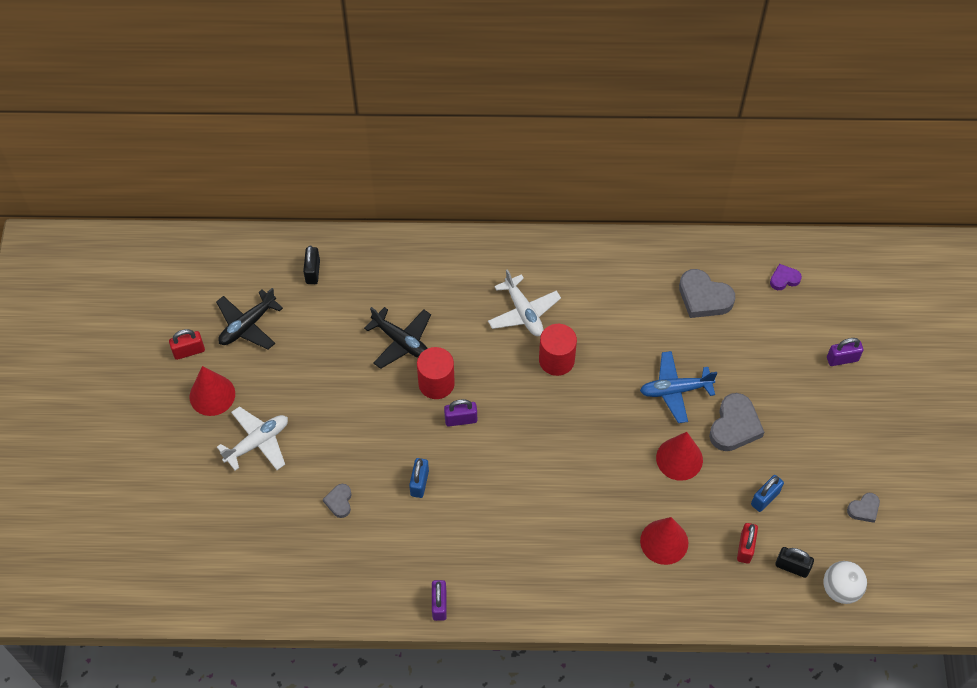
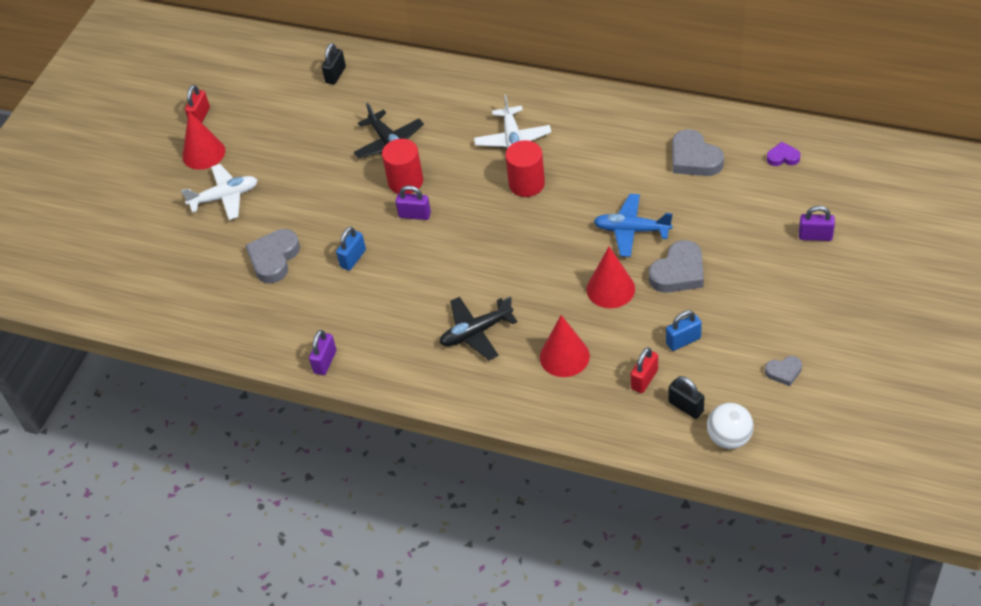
camera: 25 degrees right, 10 degrees down
(189, 351) = (200, 116): red padlock -> red padlock turned 75 degrees counterclockwise
(247, 325) = (259, 106): black plane -> black plane (476, 332)
(339, 502) = (274, 258): grey heart -> grey heart, size x1.84

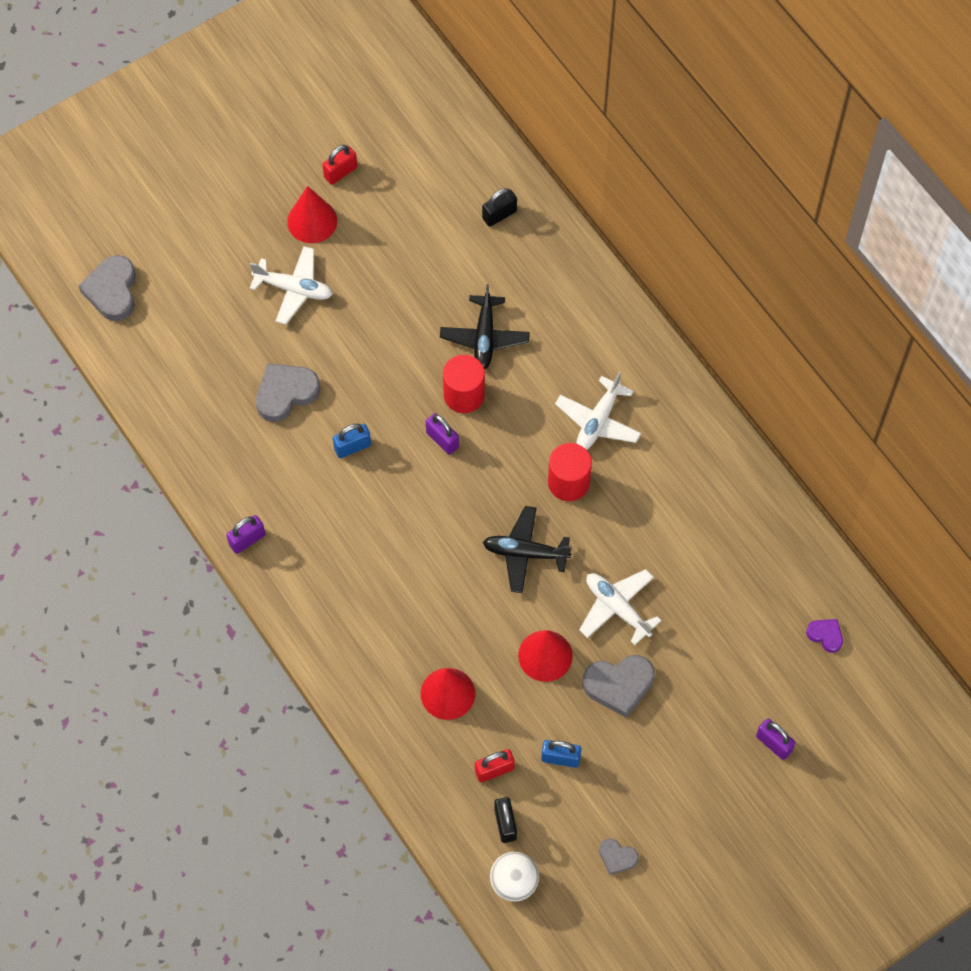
camera: 30 degrees right, 15 degrees up
(476, 332) = (394, 610): black plane -> black plane (525, 553)
(632, 230) = (617, 608): blue plane -> white plane
(694, 158) = (743, 573): grey heart -> grey heart (112, 291)

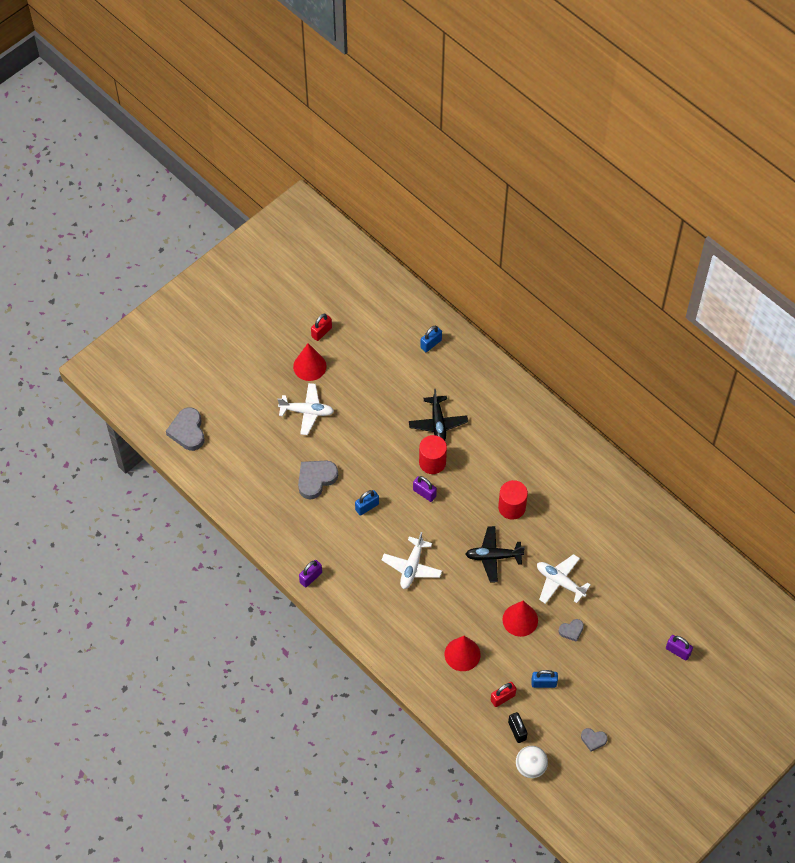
camera: 10 degrees left, 5 degrees down
(499, 215) = (431, 344): black padlock -> blue padlock
(598, 421) = (522, 465): white plane -> white plane (412, 567)
(619, 685) = (571, 630): grey heart -> grey heart, size x0.54
(825, 635) = (696, 577): purple heart -> none

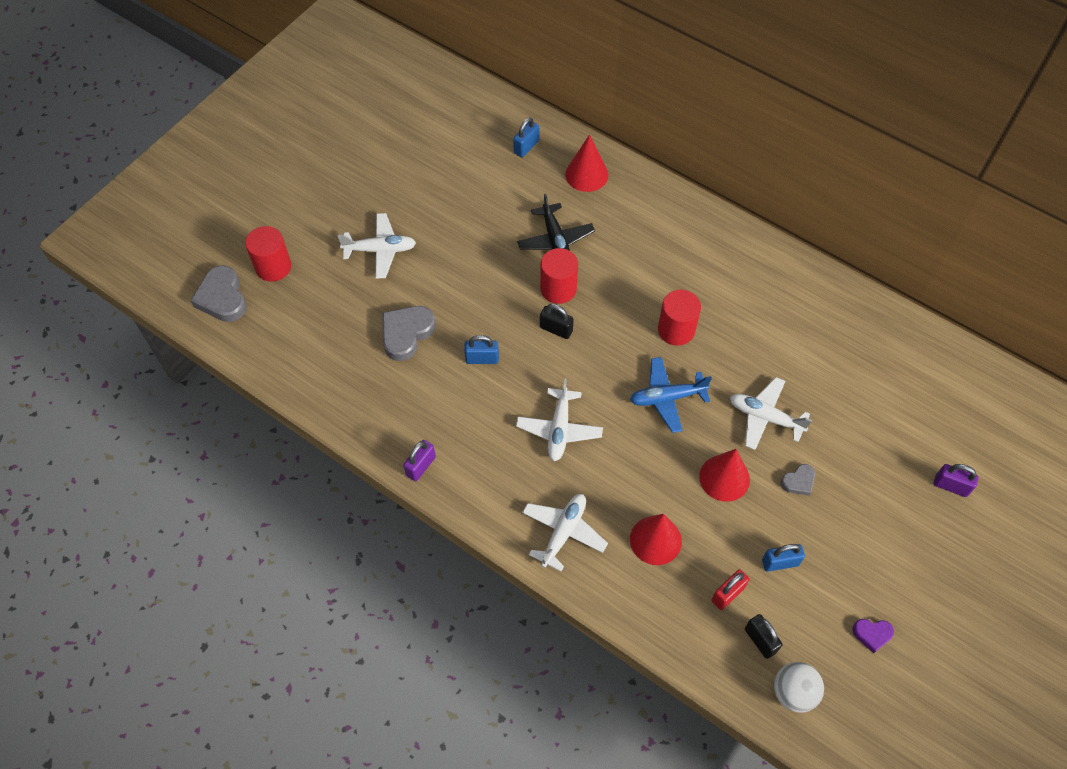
camera: 10 degrees left, 0 degrees up
(227, 413) = (273, 267): none -> red cylinder
(309, 366) = (375, 195): red cone -> red cone (586, 174)
(321, 332) = (384, 153): red padlock -> none
(367, 507) = (482, 359): blue padlock -> blue padlock turned 45 degrees clockwise
(400, 639) = (563, 532): none -> white plane
(424, 493) = (556, 329): purple padlock -> black padlock
(493, 556) = (667, 398): black plane -> blue plane
(593, 740) = (872, 634): grey heart -> purple heart

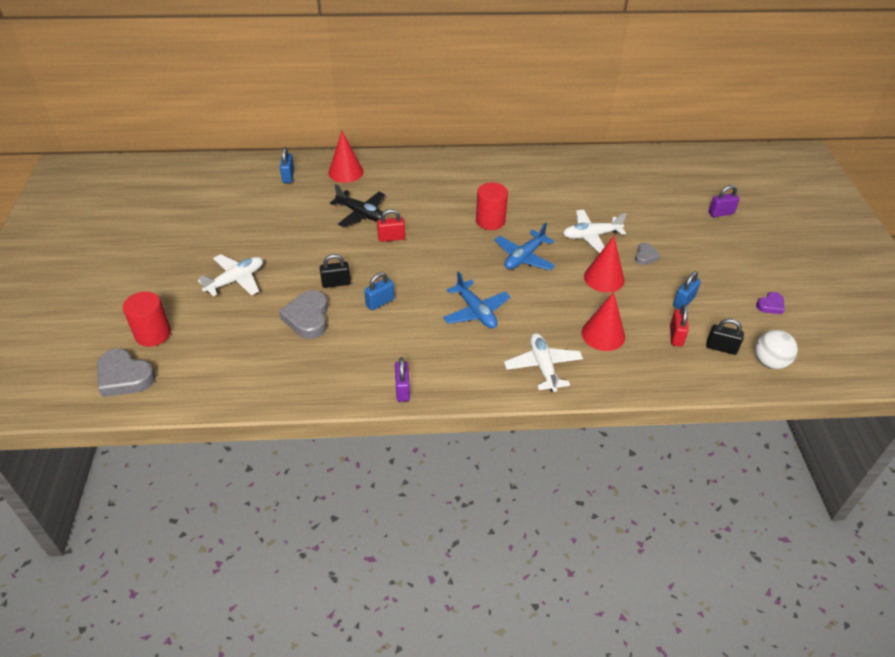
camera: 40 degrees left, 15 degrees down
(556, 329) = (413, 260): black padlock -> black padlock (336, 283)
(558, 288) = (391, 238): red cylinder -> red padlock
(559, 429) = (476, 311): white plane -> blue plane

